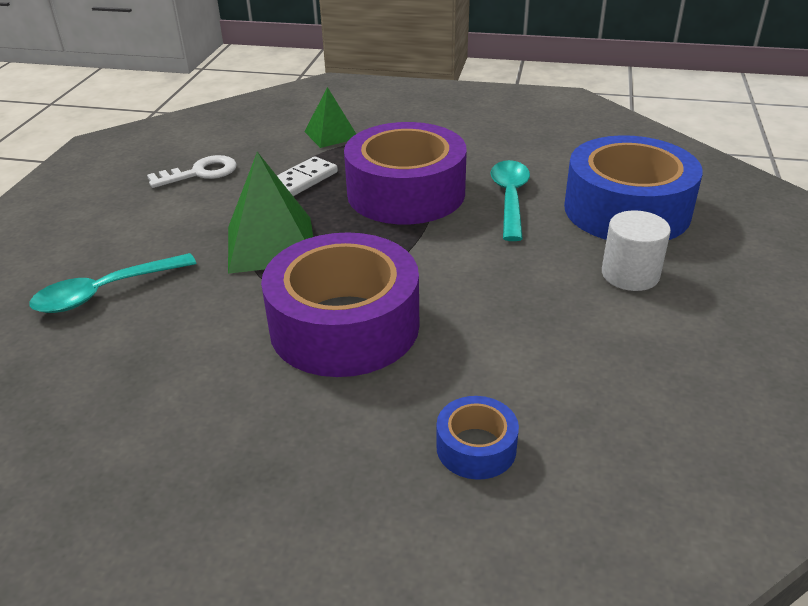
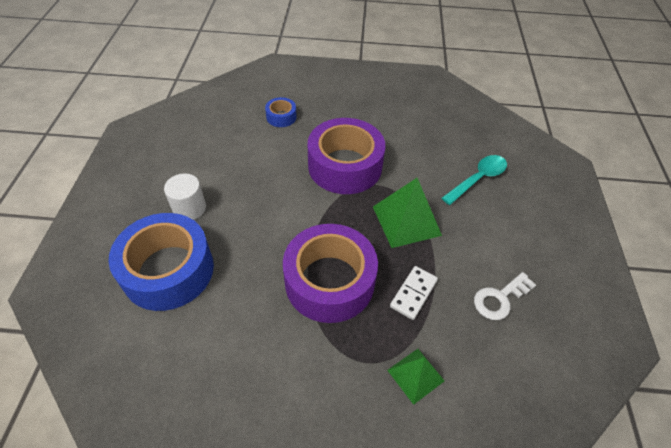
camera: 170 degrees right, 15 degrees up
(510, 198) = (251, 279): turquoise spoon -> none

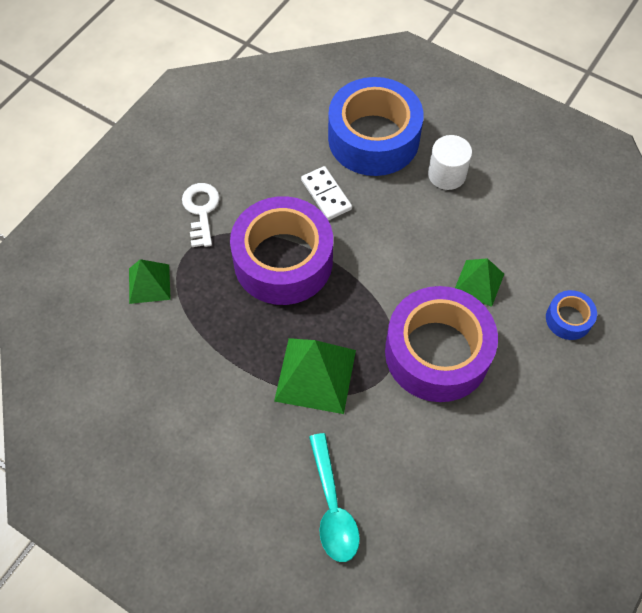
camera: 120 degrees right, 10 degrees up
(279, 162) = (479, 283): none -> green pyramid
(413, 293) = (224, 328): white domino -> white domino (326, 194)
(500, 298) = (166, 407): white key -> white key (201, 211)

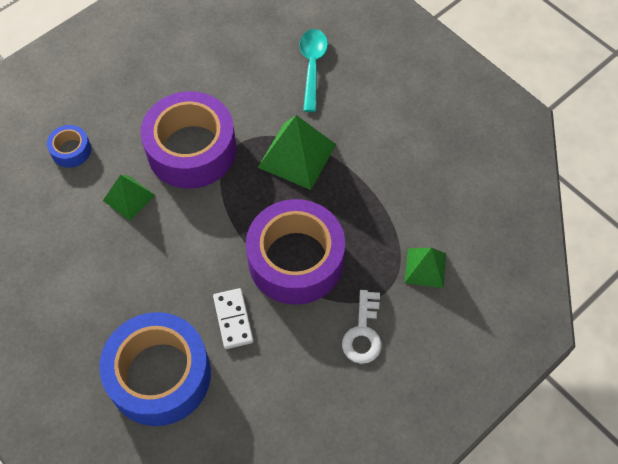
camera: 165 degrees left, 0 degrees up
(446, 174) = (104, 312): white cylinder -> none

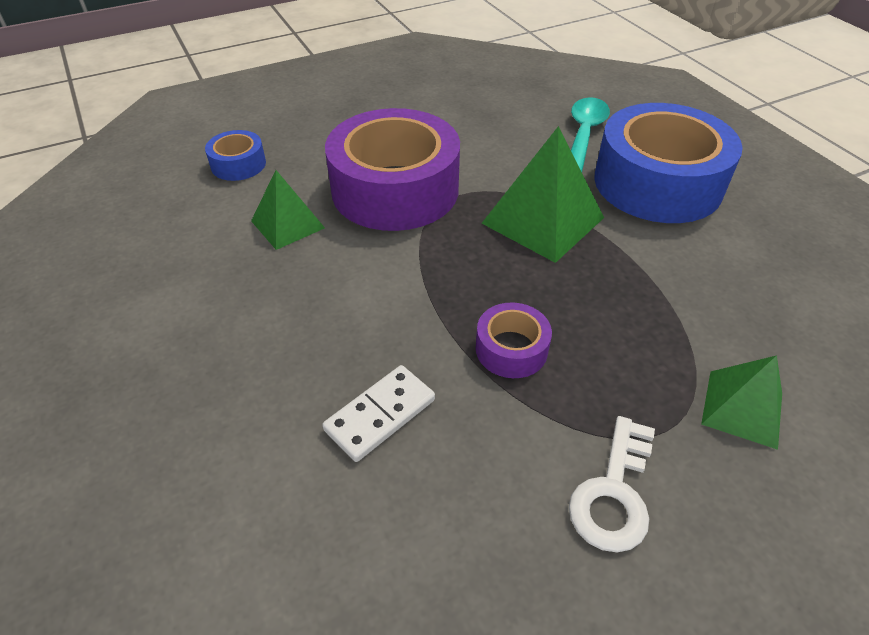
camera: 15 degrees right, 15 degrees down
(159, 375) = (219, 476): blue tape -> blue tape (657, 183)
(233, 319) = (380, 415): white domino -> white domino turned 45 degrees clockwise
(296, 260) = (511, 349): purple tape -> purple tape, size x0.44

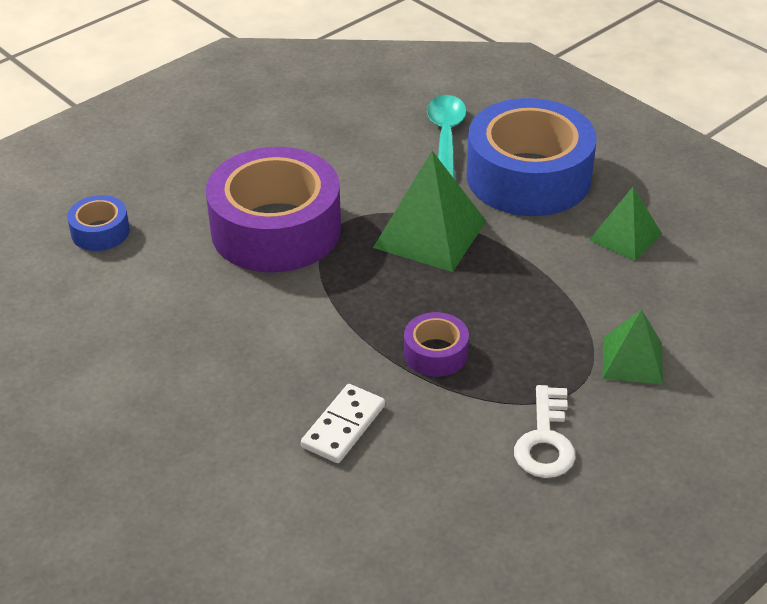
camera: 15 degrees left, 5 degrees down
(287, 224) = (184, 284): green pyramid -> green pyramid (625, 236)

